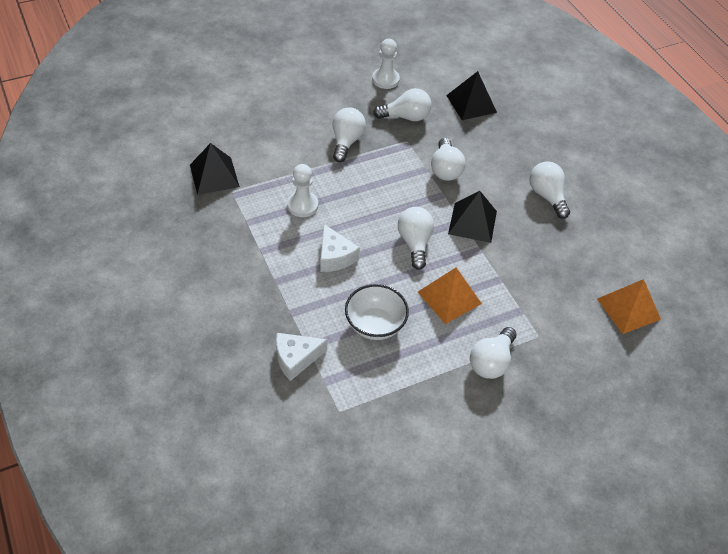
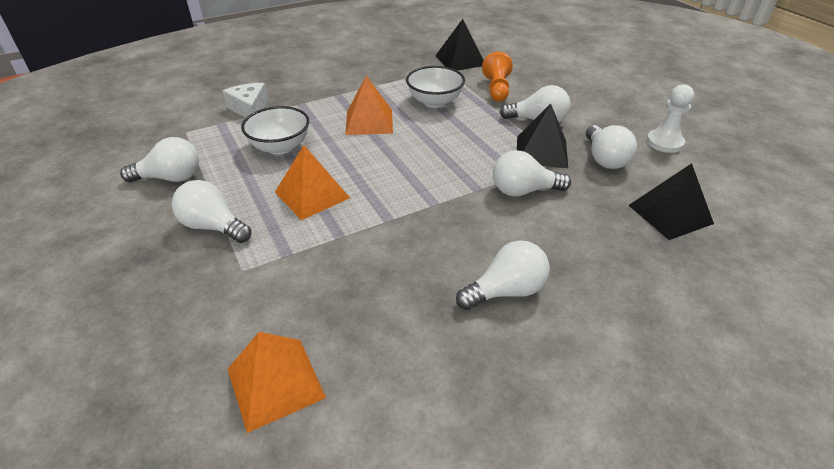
camera: 90 degrees right, 10 degrees down
(284, 158) = (497, 89): none -> orange pawn
(302, 205) = (434, 102): white pawn -> white bowl
(335, 256) = (369, 121): white cheese -> orange pyramid
(414, 243) = (393, 169): white light bulb -> white light bulb (171, 178)
(472, 222) = (435, 213): black pyramid -> black pyramid (541, 151)

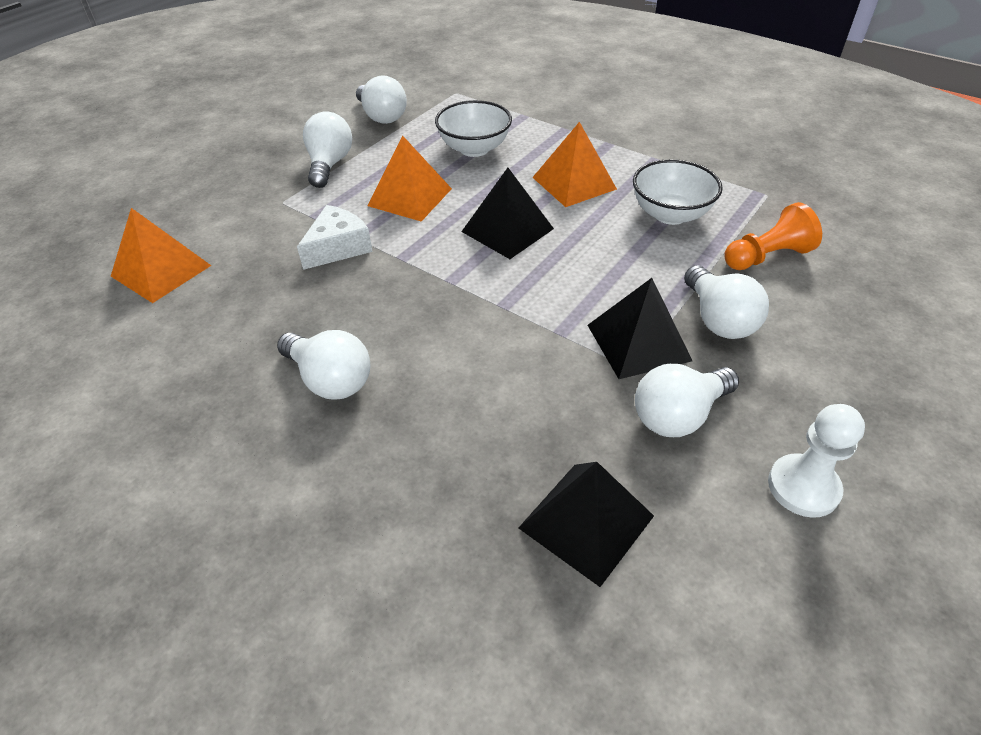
camera: 65 degrees right, 5 degrees up
(249, 109) = (526, 105): white cheese -> white cheese (338, 247)
(460, 60) = (810, 200): black pyramid -> black pyramid (507, 230)
(523, 191) = (529, 347): white light bulb -> none

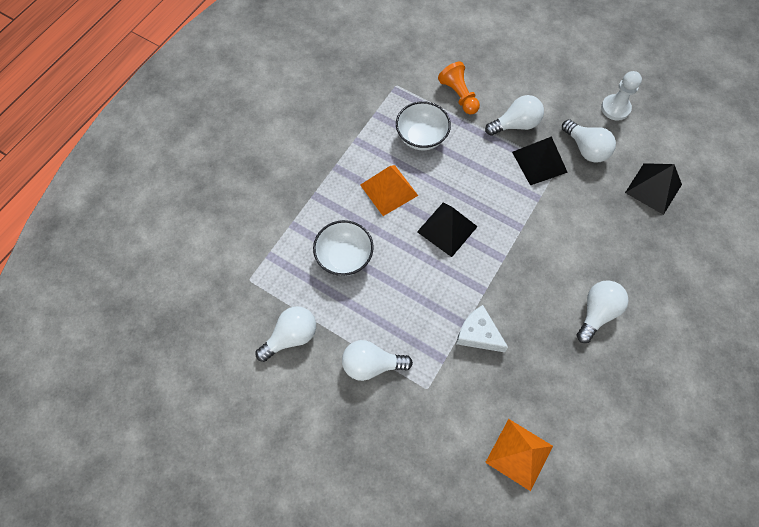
camera: 95 degrees left, 20 degrees up
(410, 197) = (413, 295): orange pyramid -> none

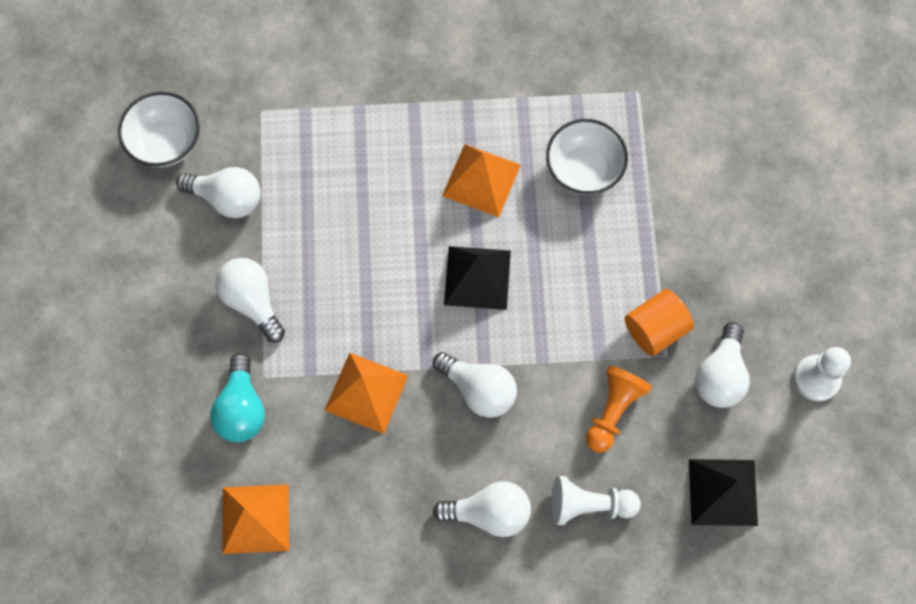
camera: 55 degrees right, 5 degrees up
(344, 257) = (359, 189): white bowl -> white bowl (166, 143)
(439, 416) = (242, 408): none -> turquoise light bulb
(459, 95) = (681, 174): orange pawn -> orange pawn (613, 411)
(478, 334) = (366, 393): white cheese -> orange pyramid
(515, 124) = (690, 268): white light bulb -> white light bulb (478, 389)
(539, 162) = (655, 329): black pyramid -> orange cylinder
(622, 257) = (589, 505): none -> white pawn

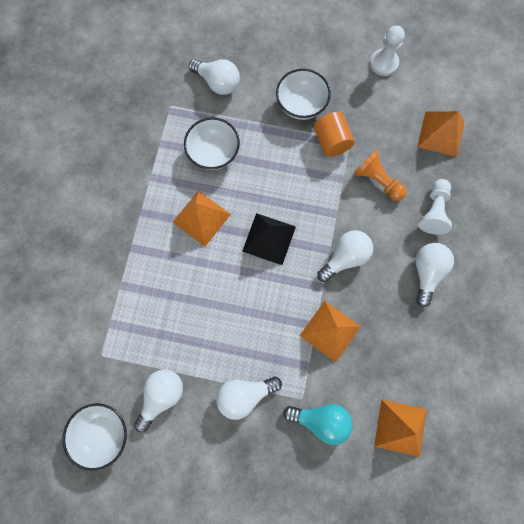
camera: 75 degrees left, 5 degrees up
(701, 271) = (301, 105): none -> white bowl
(720, 375) = (369, 114): white light bulb -> white light bulb (217, 83)
(722, 492) = (440, 134): black pyramid -> orange pyramid

